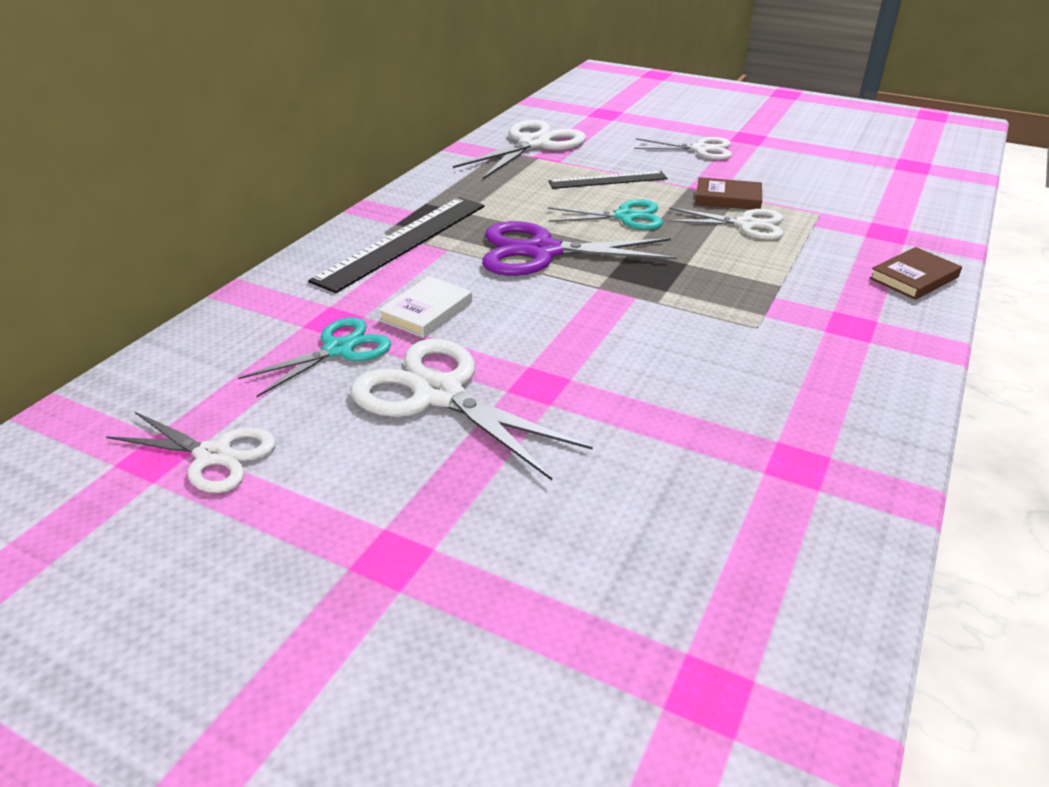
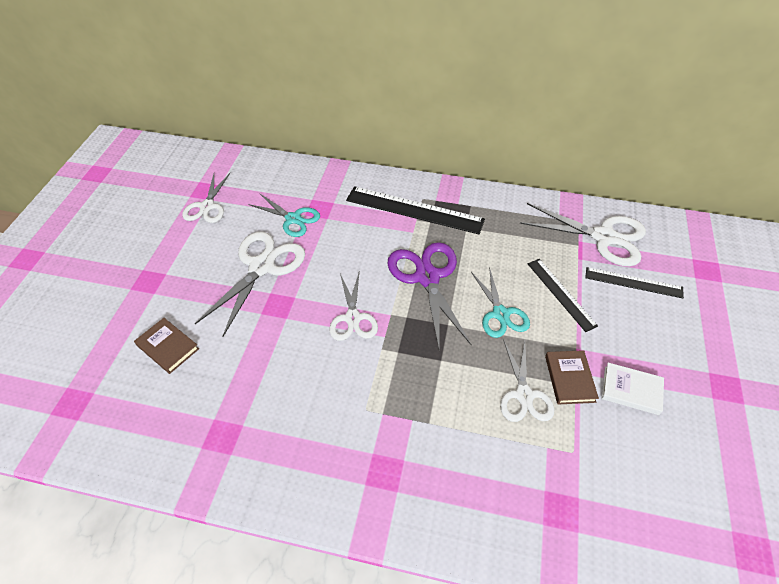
camera: 75 degrees right, 15 degrees up
(426, 311) = (338, 241): white book -> white book (631, 390)
(607, 145) = (633, 282): none -> black ruler
(700, 149) = (667, 350): white scissors -> white scissors (352, 318)
(914, 278) = (477, 526): brown book -> brown book (167, 347)

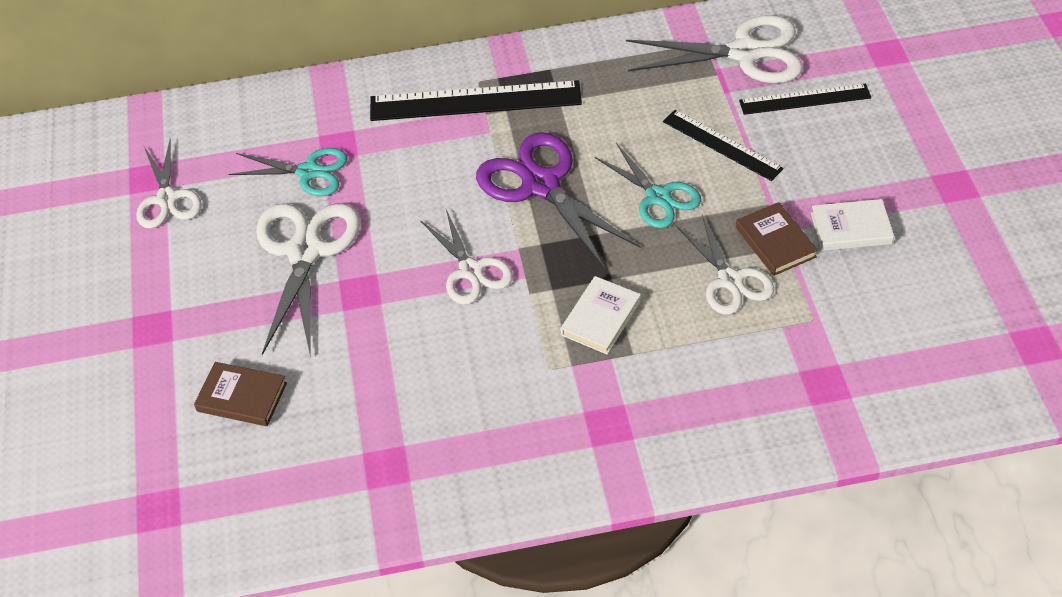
camera: 20 degrees left, 0 degrees up
(419, 386) = (600, 318): none -> white book

